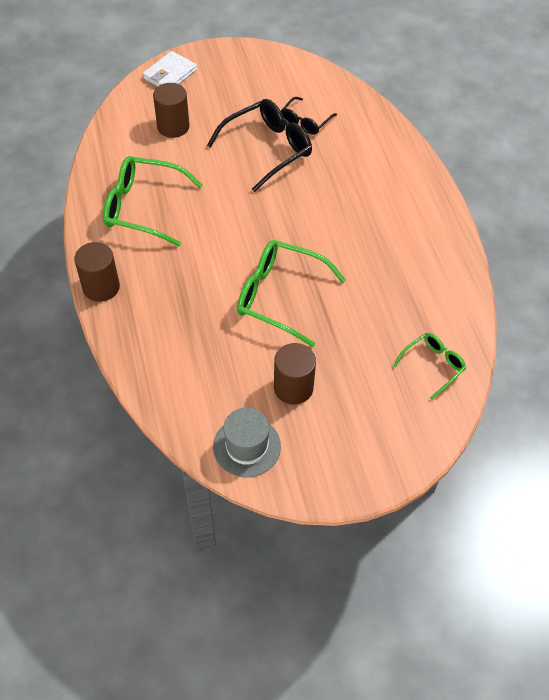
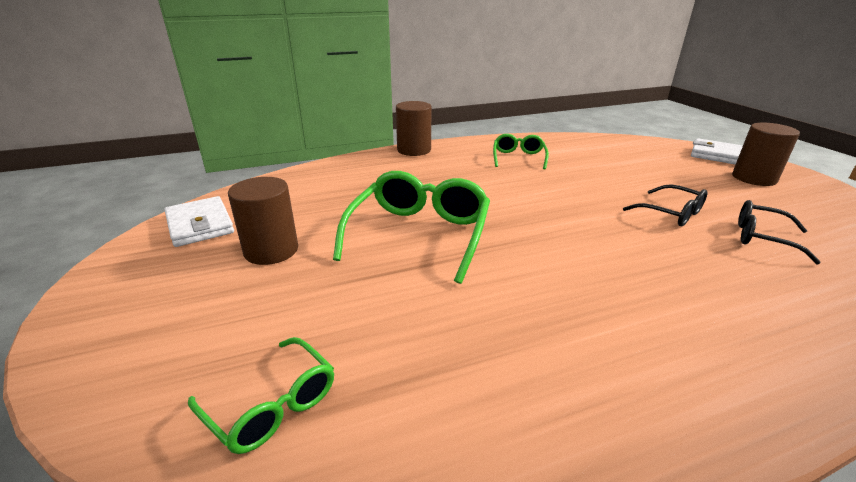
camera: 85 degrees right, 25 degrees down
(143, 207) = (518, 158): green glasses -> green glasses, size x0.56
(173, 127) = (643, 162): brown cylinder -> brown cylinder (754, 178)
(247, 446) = (200, 225): grey hat -> white wallet
(268, 149) = (671, 213): black glasses -> black glasses, size x0.56

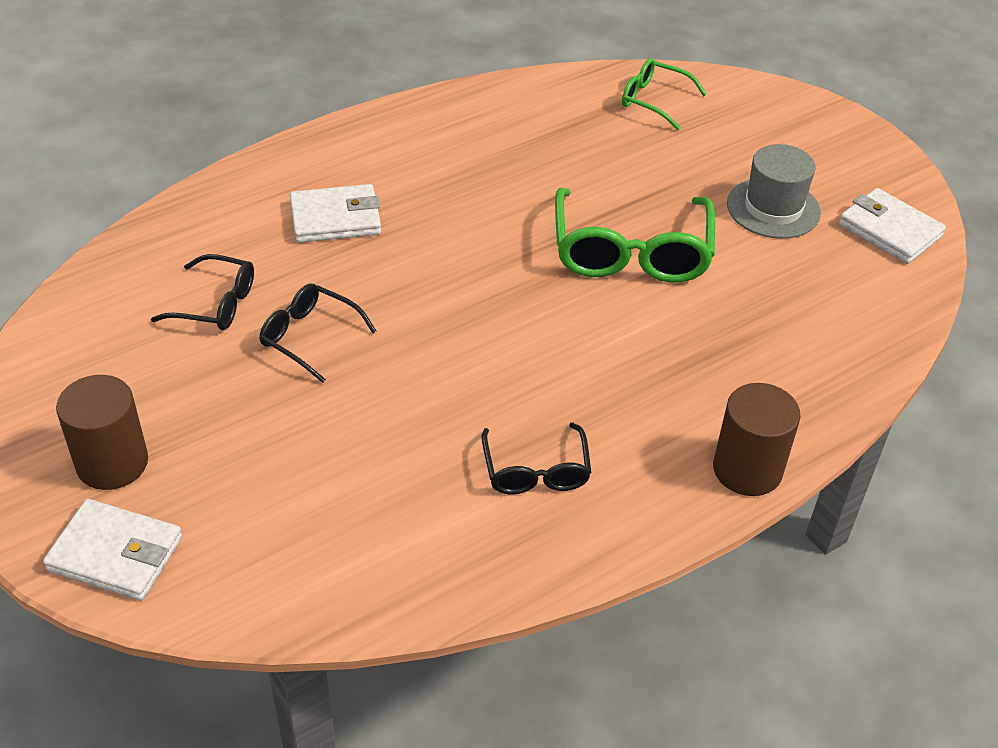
camera: 165 degrees right, 15 degrees up
(271, 250) = (773, 208): brown cylinder -> grey hat
(518, 158) = (536, 471): green glasses -> black glasses
(699, 291) = (335, 218): none -> white wallet

